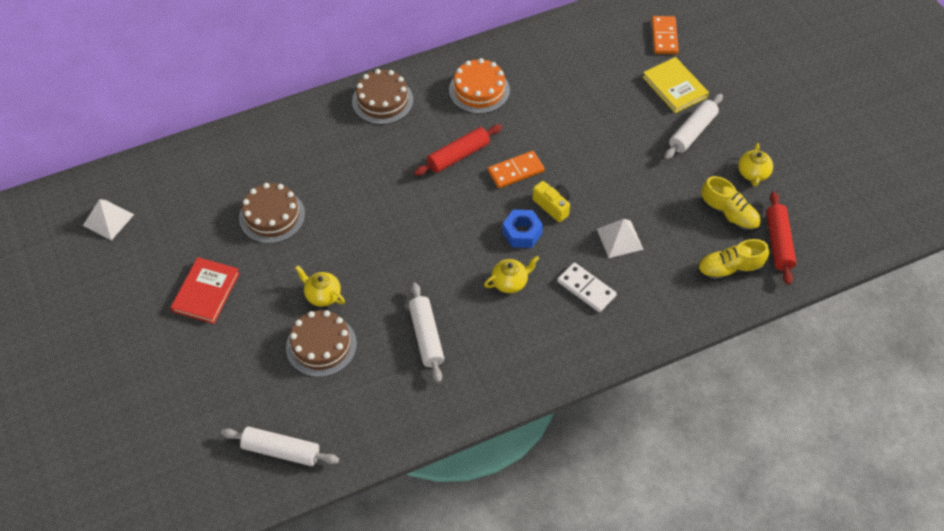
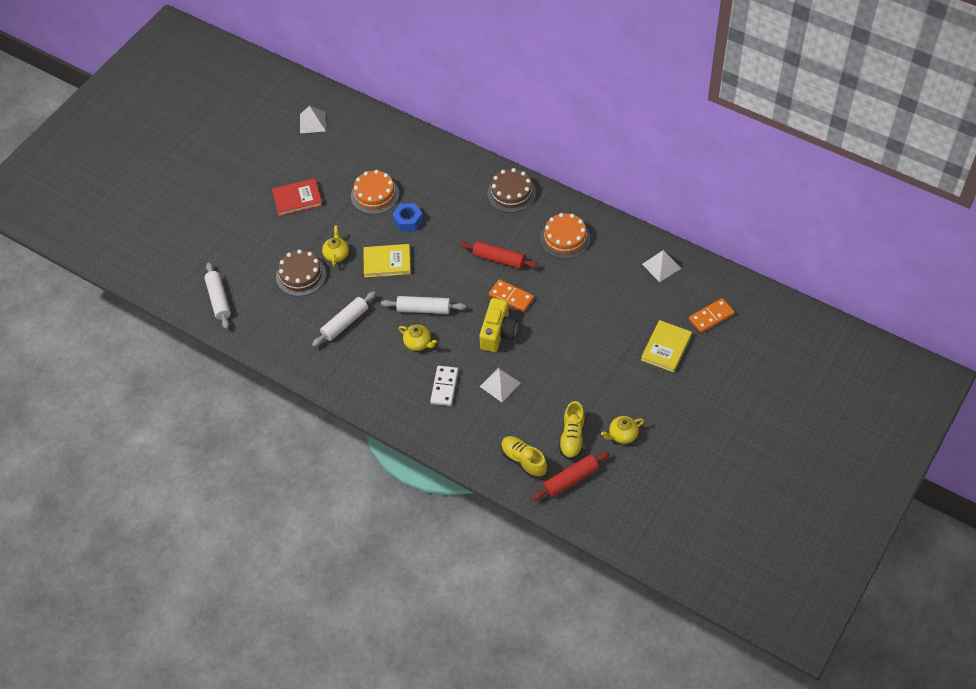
camera: 60 degrees right, 0 degrees up
(272, 216) = (375, 195): brown cake -> orange cake
(376, 253) = (387, 262): none -> yellow book
(522, 233) = (462, 328): blue nut -> blue nut (408, 221)
(552, 206) = (498, 333): yellow camera -> yellow camera, size x1.51
(576, 39) = (661, 266): none -> white pyramid
(692, 132) = (631, 379): white rolling pin -> white rolling pin (424, 309)

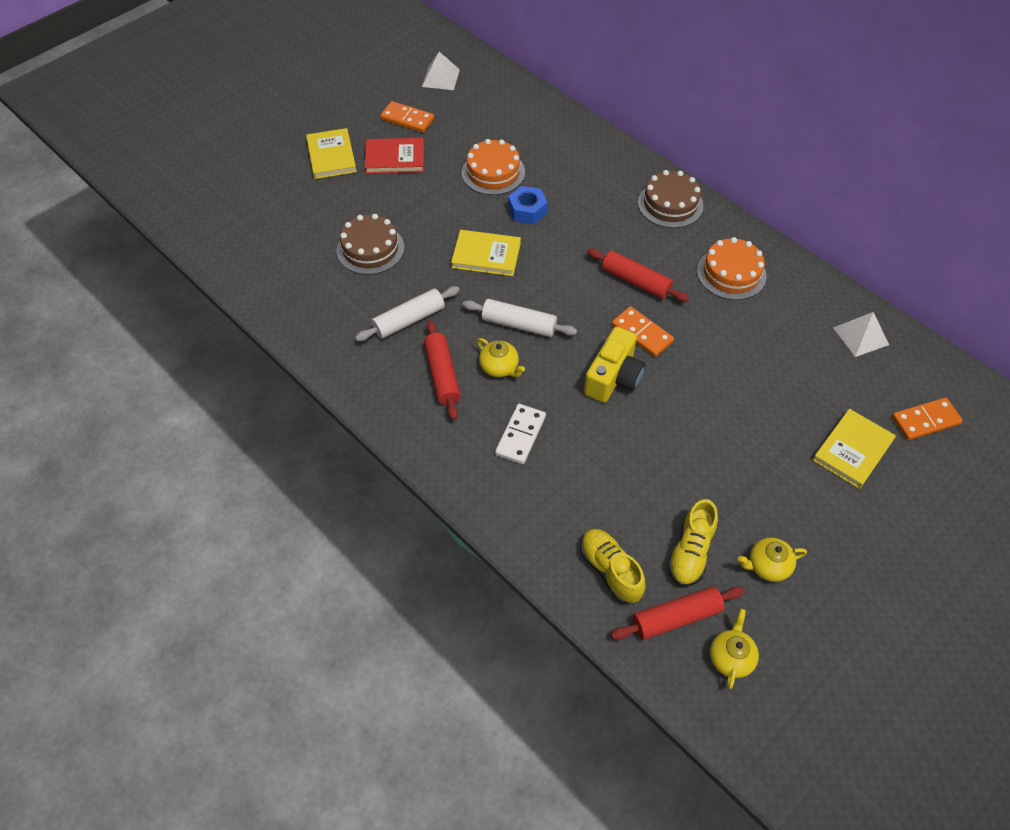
camera: 10 degrees right, 0 degrees up
(219, 299) = (256, 257): white rolling pin -> none
(248, 207) = (331, 156): none -> yellow book
(297, 164) = (407, 119): none -> orange domino
(336, 254) = (423, 233): yellow teapot -> yellow teapot (731, 658)
(380, 357) = (442, 375): none -> red rolling pin
(500, 384) = (600, 450): white pyramid -> none

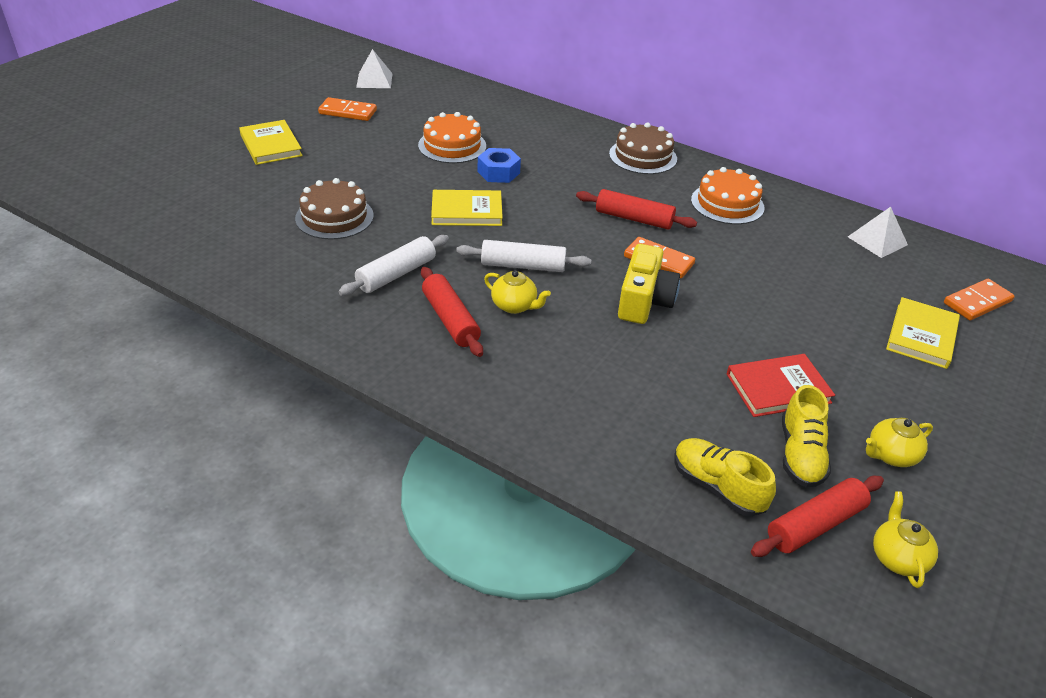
camera: 15 degrees left, 15 degrees down
(395, 158) = (342, 142): red book -> red book (778, 388)
(520, 435) = (560, 366): white domino -> none

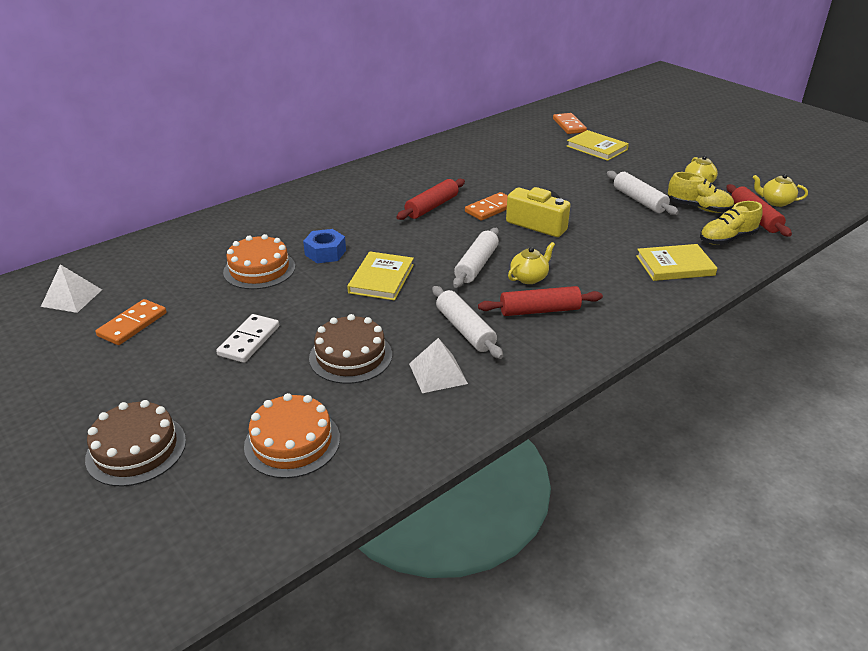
camera: 70 degrees left, 5 degrees down
(271, 145) = (166, 389): yellow book -> yellow book (675, 266)
(342, 165) = (249, 341): none -> white domino
(643, 156) = (343, 185): brown cake -> brown cake (136, 449)
(727, 204) = (430, 169): orange cake -> orange cake (292, 442)
(778, 388) = (639, 200): red book -> white rolling pin
(877, 241) = (497, 134): white pyramid -> white pyramid (438, 373)

